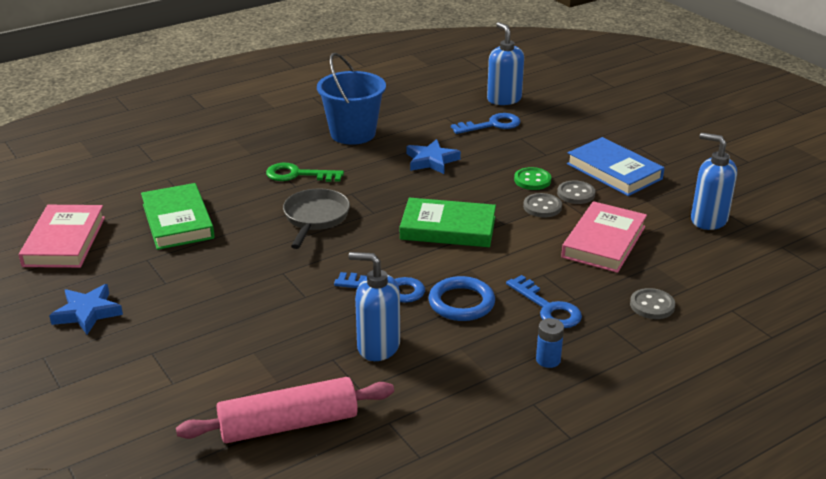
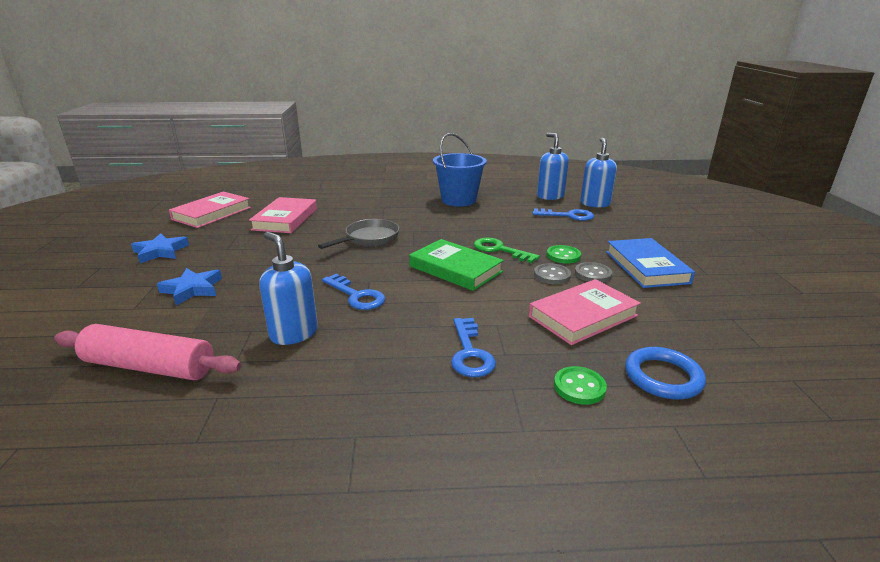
camera: 30 degrees right, 5 degrees down
(177, 221) = (285, 219): green book -> pink book
(298, 175) = (392, 213): green key -> green key (500, 250)
(431, 161) = (495, 226): blue star -> blue star (192, 289)
(461, 303) = (400, 323): blue ring -> blue ring (663, 377)
(548, 360) = (417, 399): blue battery -> none
(652, 305) = (579, 387): grey button -> green button
(708, 220) = (715, 329): blue soap dispenser -> blue soap dispenser (550, 196)

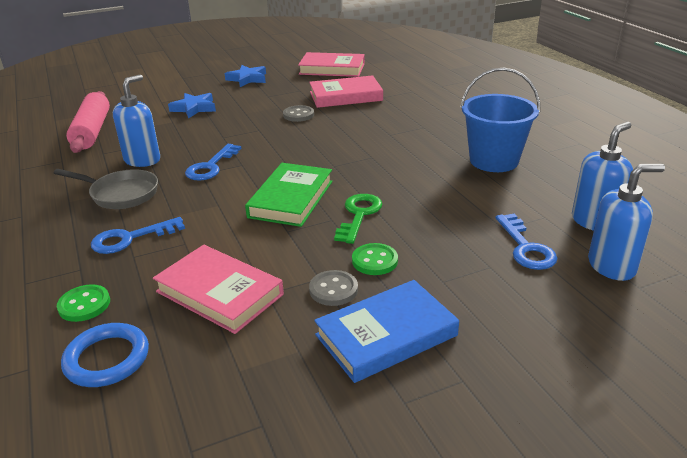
camera: 70 degrees right, 5 degrees up
(369, 238) = (332, 141): grey pan -> grey pan (121, 194)
(552, 275) = (311, 260): grey button -> grey button (298, 115)

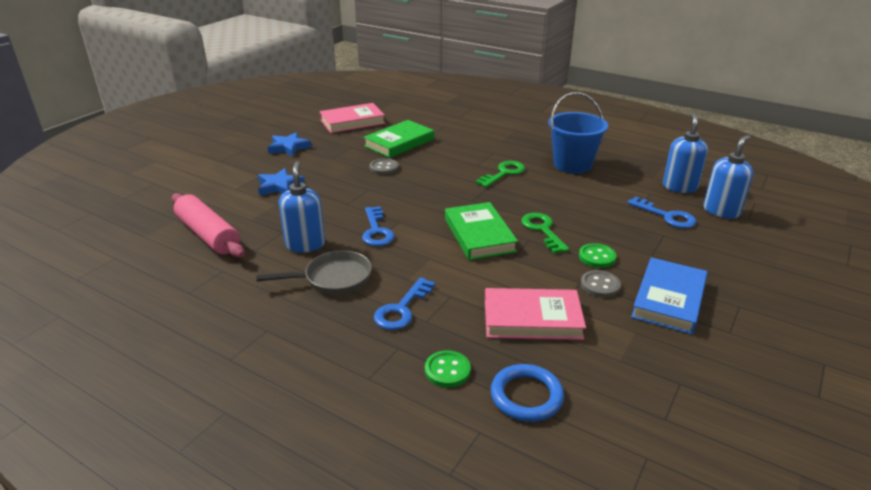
camera: 35 degrees left, 0 degrees up
(345, 96) = (399, 143): pink book -> green book
(404, 149) = (503, 173): none -> green key

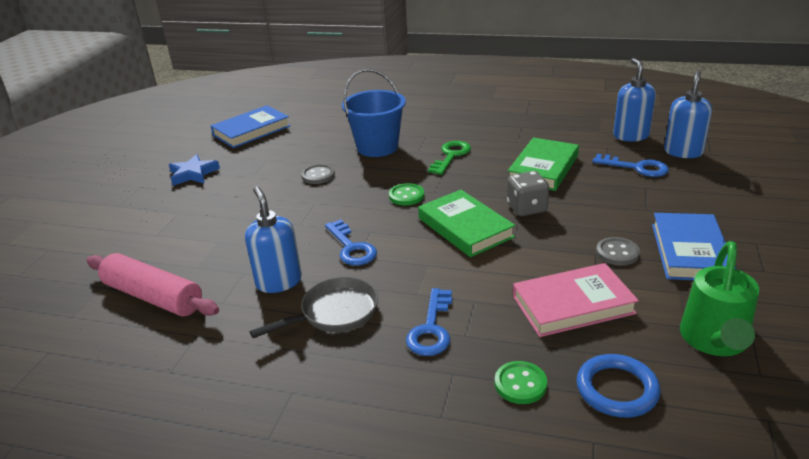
camera: 15 degrees left, 0 degrees up
(279, 186) = (208, 221): blue star -> none
(352, 122) = (251, 131): pink book -> blue book
(399, 143) = (318, 144): green book -> green book (543, 168)
(542, 230) = (527, 208): green key -> grey dice
(572, 164) = (515, 133): blue bucket -> blue bucket (377, 147)
(597, 257) = (596, 224): green button -> green button (406, 196)
(640, 380) = (714, 341): none -> green watering can

